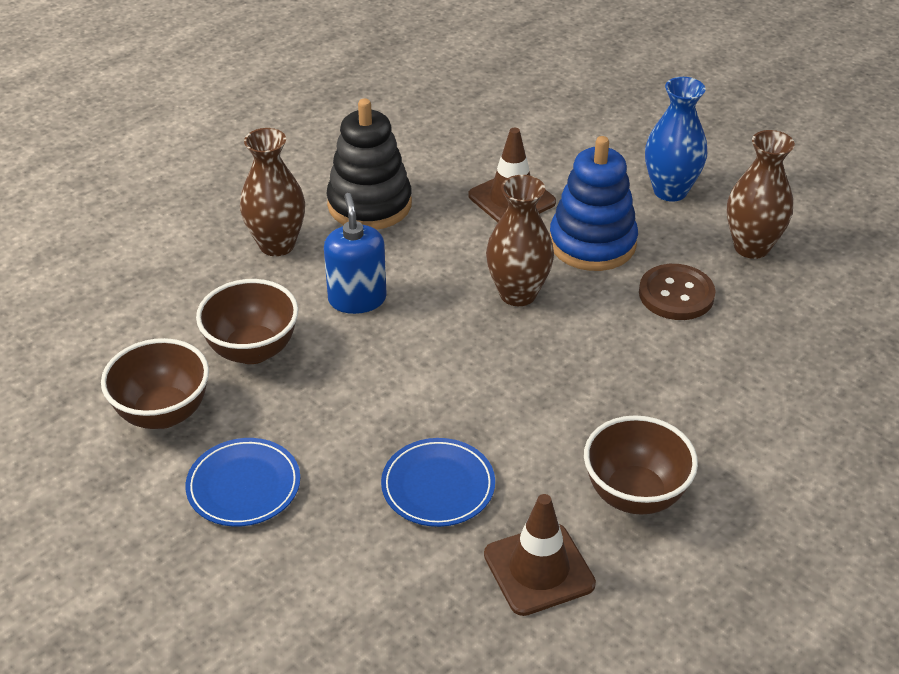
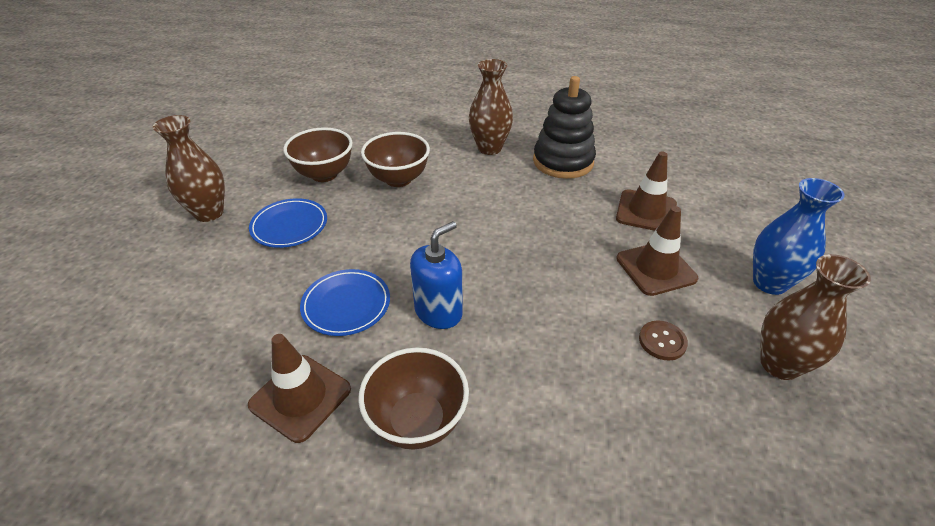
camera: 55 degrees right, 0 degrees up
(357, 299) = (478, 194): blue soap dispenser -> blue soap dispenser (438, 312)
(518, 294) = (560, 257): brown vase -> brown vase (209, 213)
(592, 243) = (656, 268): blue stacking toy -> brown traffic cone
(676, 294) = (662, 341): brown button -> brown button, size x0.64

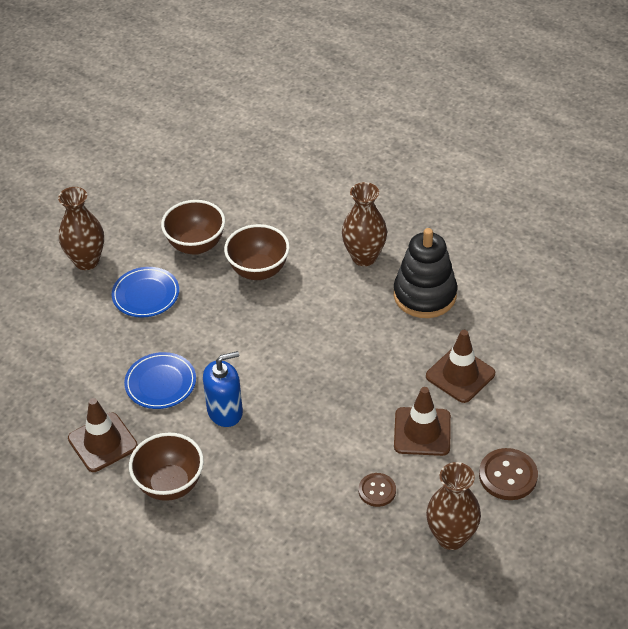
camera: 25 degrees right, 5 degrees up
(769, 283) = (508, 475): blue vase -> brown button

